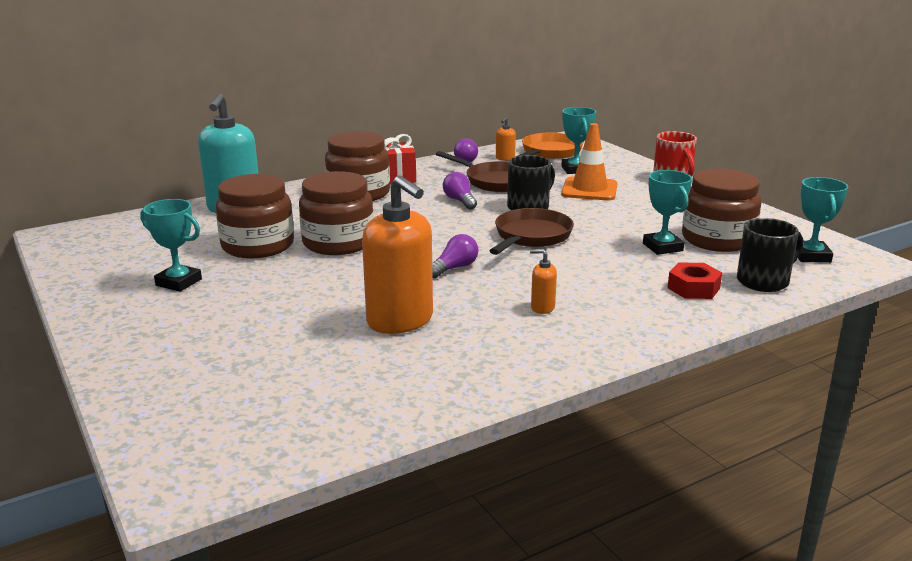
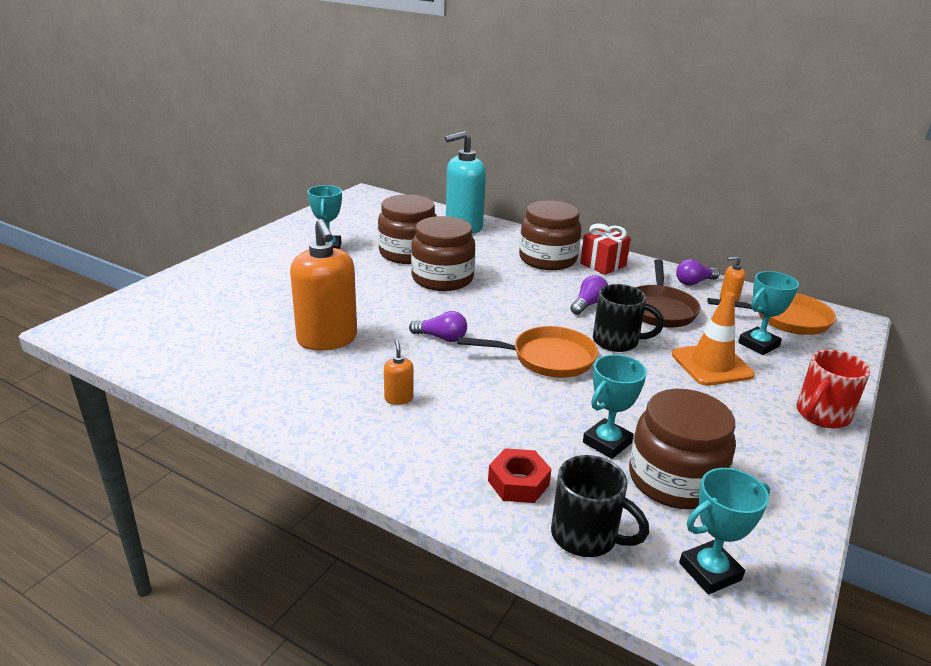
camera: 60 degrees right, 5 degrees up
(400, 321) = (327, 339): orange soap dispenser -> orange soap dispenser turned 45 degrees counterclockwise
(531, 236) = (547, 358): brown pan -> orange pan

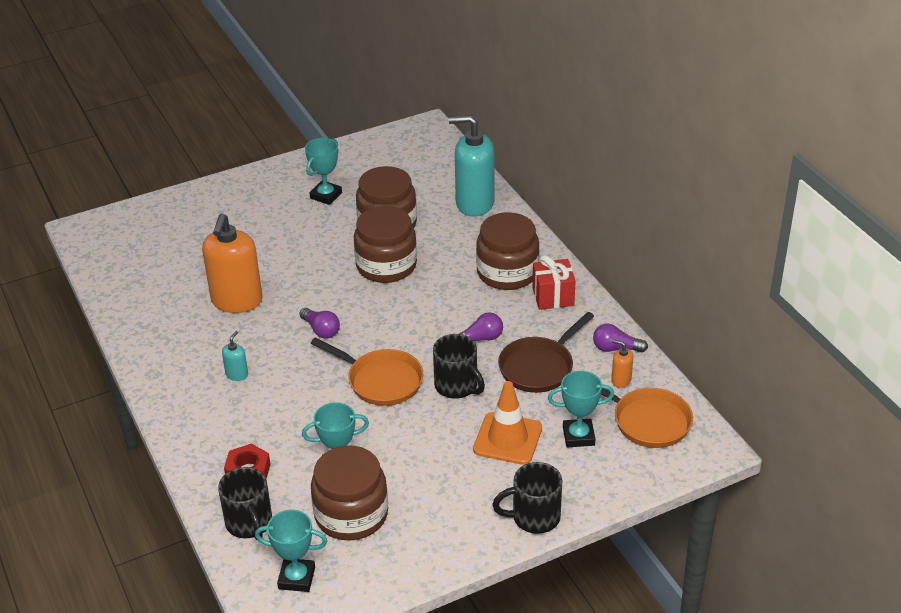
camera: 35 degrees right, 10 degrees up
(398, 398) = (237, 374): orange soap dispenser -> turquoise soap dispenser
(821, 415) = (534, 517): red mug -> black mug

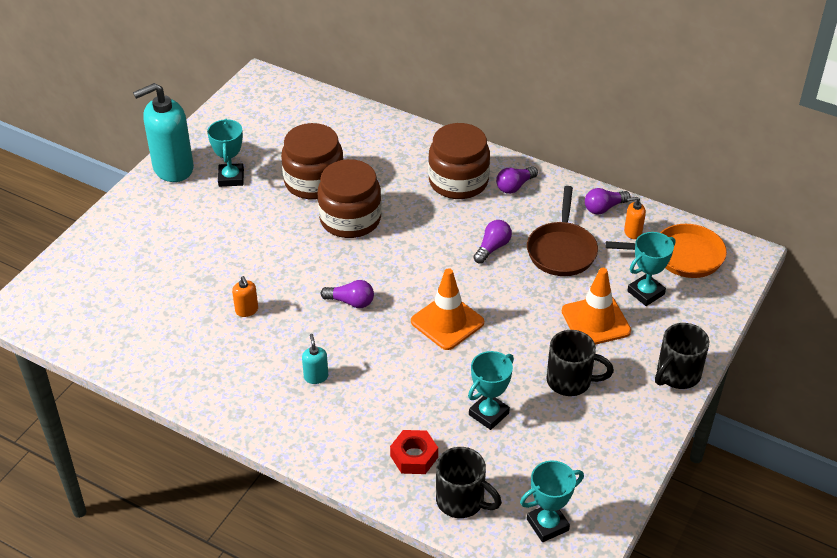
camera: 35 degrees left, 5 degrees up
(237, 301) = (247, 310): orange soap dispenser -> orange soap dispenser, size x0.43
(351, 514) = (537, 447): brown jar -> none
(381, 381) = (447, 322): orange pan -> orange traffic cone
(457, 386) = (514, 297): black mug -> black mug (570, 381)
(474, 203) = (371, 132): turquoise soap dispenser -> turquoise soap dispenser (173, 168)
(553, 297) = (515, 186): red gift -> purple light bulb

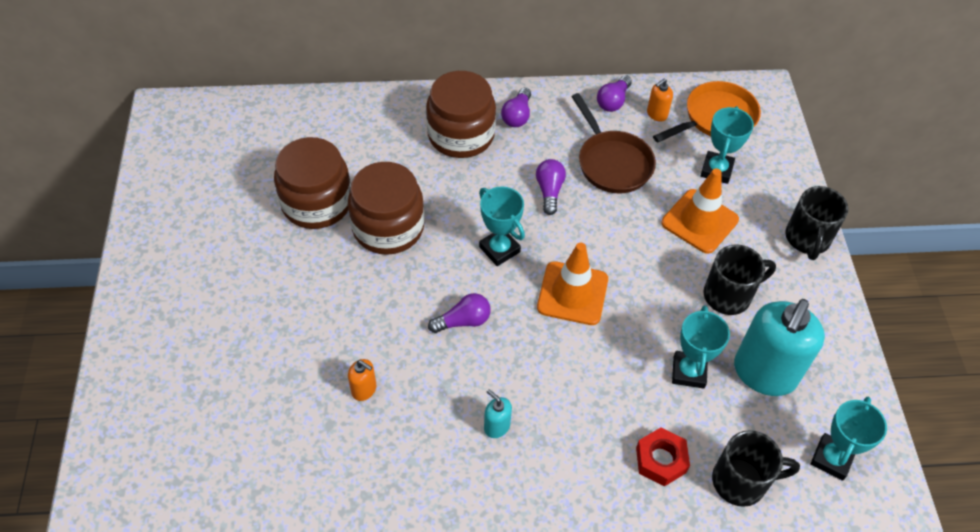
camera: 35 degrees left, 10 degrees up
(173, 168) = (145, 261): turquoise soap dispenser -> turquoise soap dispenser (764, 373)
(231, 178) = (223, 241): turquoise trophy -> turquoise trophy (499, 249)

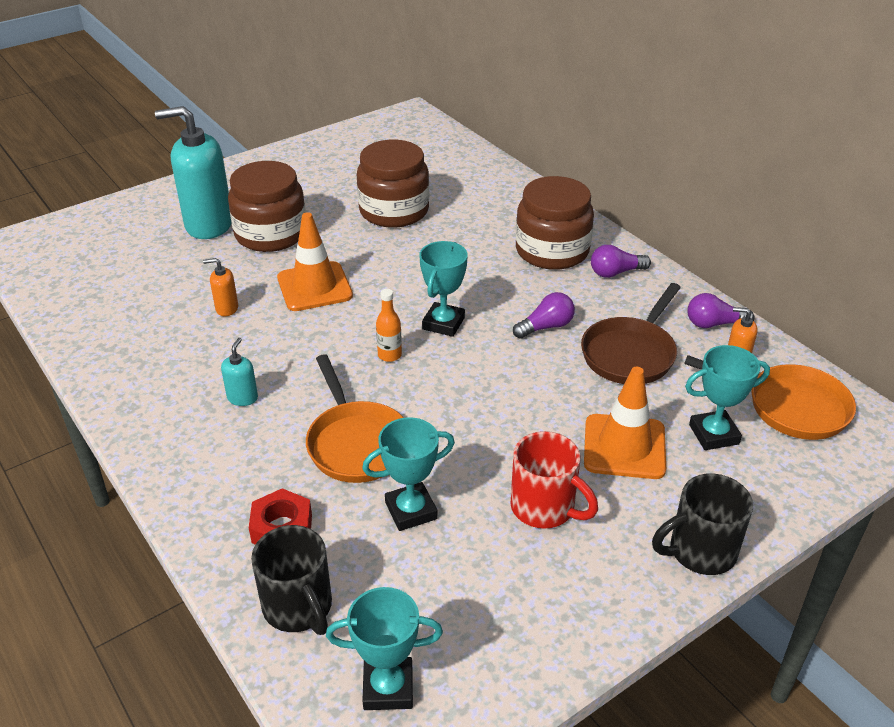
camera: 60 degrees right, 15 degrees down
(364, 389) = (226, 308): orange soap dispenser -> orange soap dispenser turned 90 degrees clockwise
(388, 227) = (405, 254): brown jar -> brown jar (271, 234)
(463, 321) = (342, 334): purple light bulb -> none
(513, 303) = (389, 355): none -> orange bottle
(572, 293) = (436, 388): orange traffic cone -> orange traffic cone (314, 287)
(600, 372) = (356, 443): none -> orange pan
(729, 295) = (544, 508): black mug -> red mug
(764, 373) = (462, 578): turquoise soap dispenser -> turquoise soap dispenser (208, 225)

